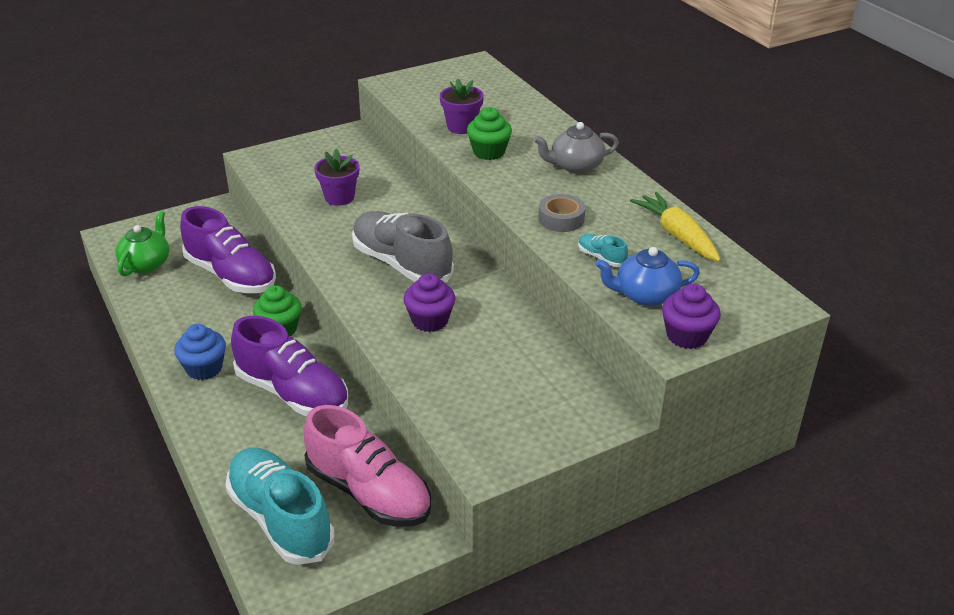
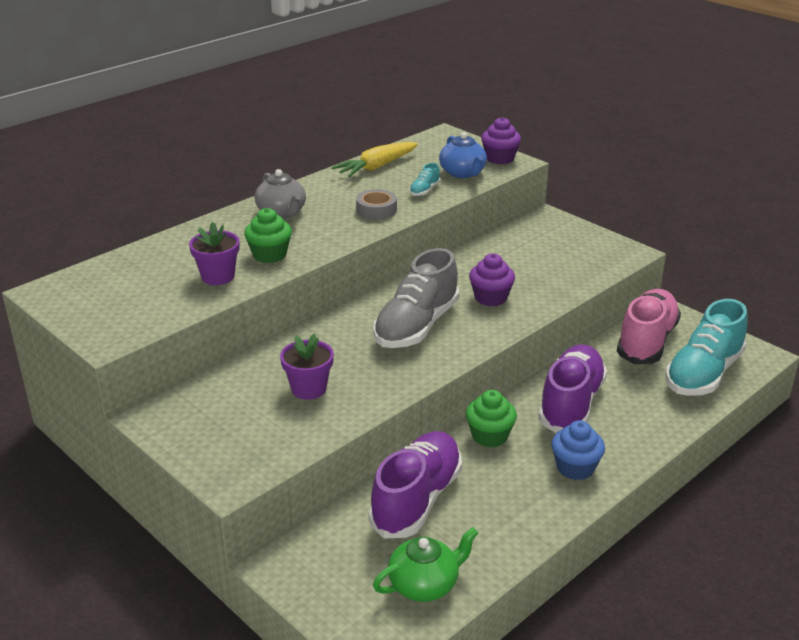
camera: 105 degrees left, 5 degrees down
(146, 264) = (425, 584): green teapot -> green teapot turned 150 degrees clockwise

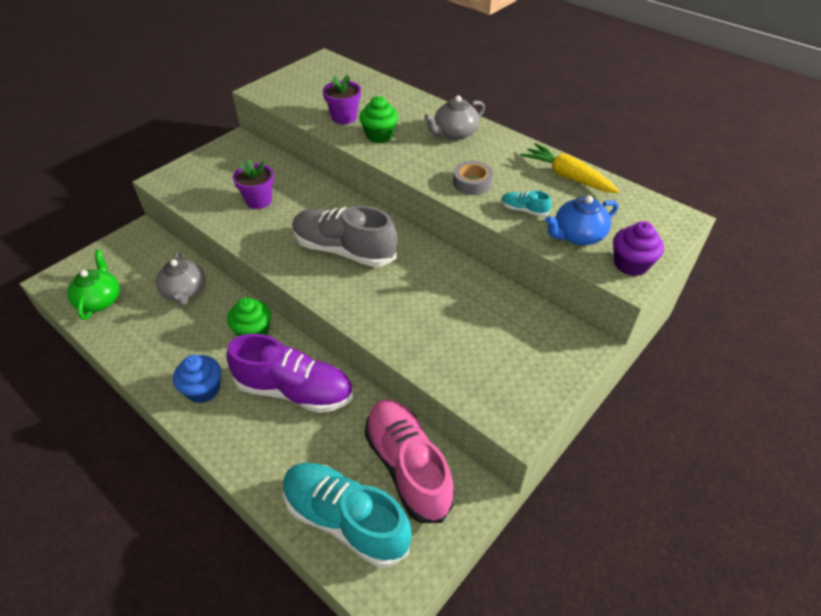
camera: 85 degrees right, 15 degrees up
(416, 499) = (185, 292): purple shoe -> grey teapot
(425, 584) = (100, 300): green teapot -> green teapot turned 150 degrees counterclockwise
(490, 298) = (396, 297): purple cupcake -> none
(646, 341) = (408, 467): pink shoe -> pink shoe turned 135 degrees counterclockwise

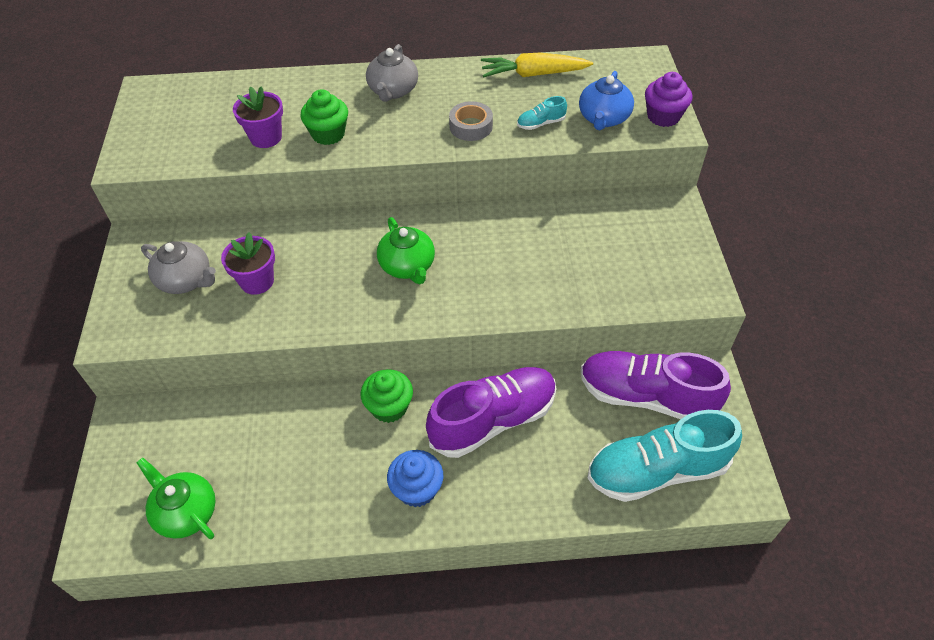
camera: 45 degrees left, 5 degrees up
(185, 292) = (268, 429): grey teapot -> grey teapot (186, 280)
(344, 250) = (407, 266): grey shoe -> green teapot
(408, 467) = (646, 397): pink shoe -> purple shoe

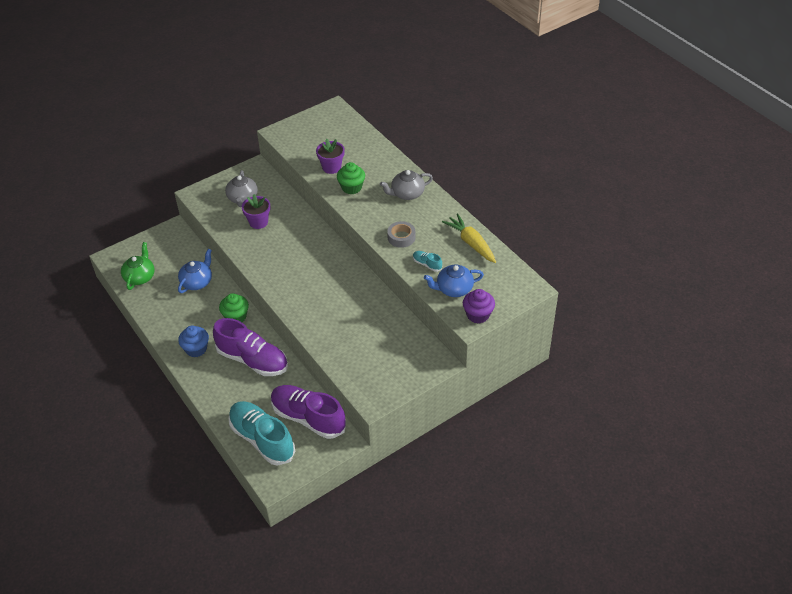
camera: 60 degrees right, 5 degrees down
(272, 430) = (197, 282): none -> blue teapot
(407, 266) = (306, 270): green teapot -> none
(646, 397) = (308, 418): purple shoe -> purple shoe turned 45 degrees counterclockwise

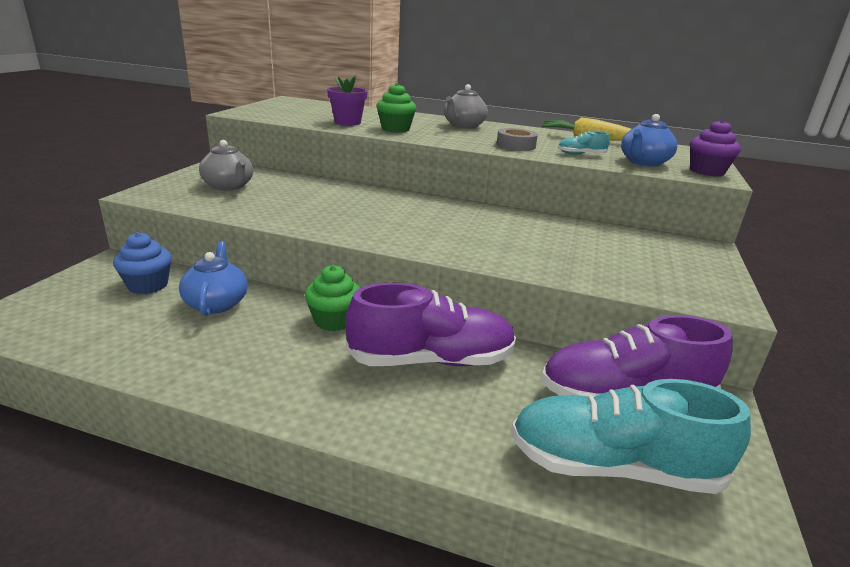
camera: 40 degrees left, 20 degrees down
(140, 277) = (86, 328): green teapot -> none
(196, 349) = (309, 384): blue cupcake -> blue cupcake (148, 285)
(258, 222) = (280, 198): purple flower pot -> none

